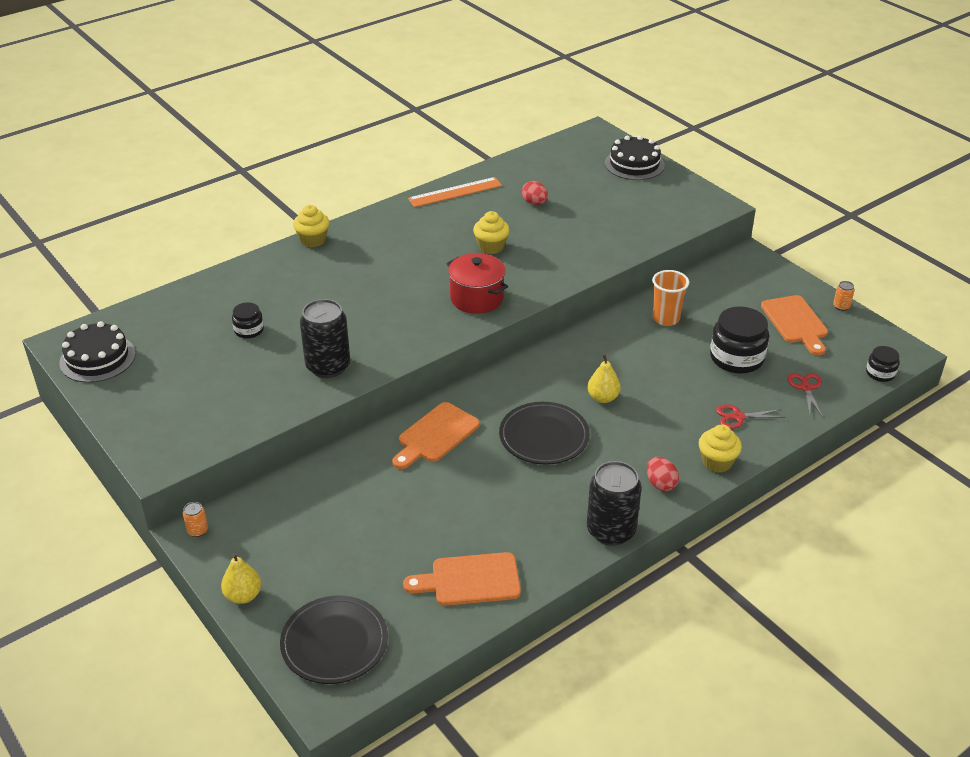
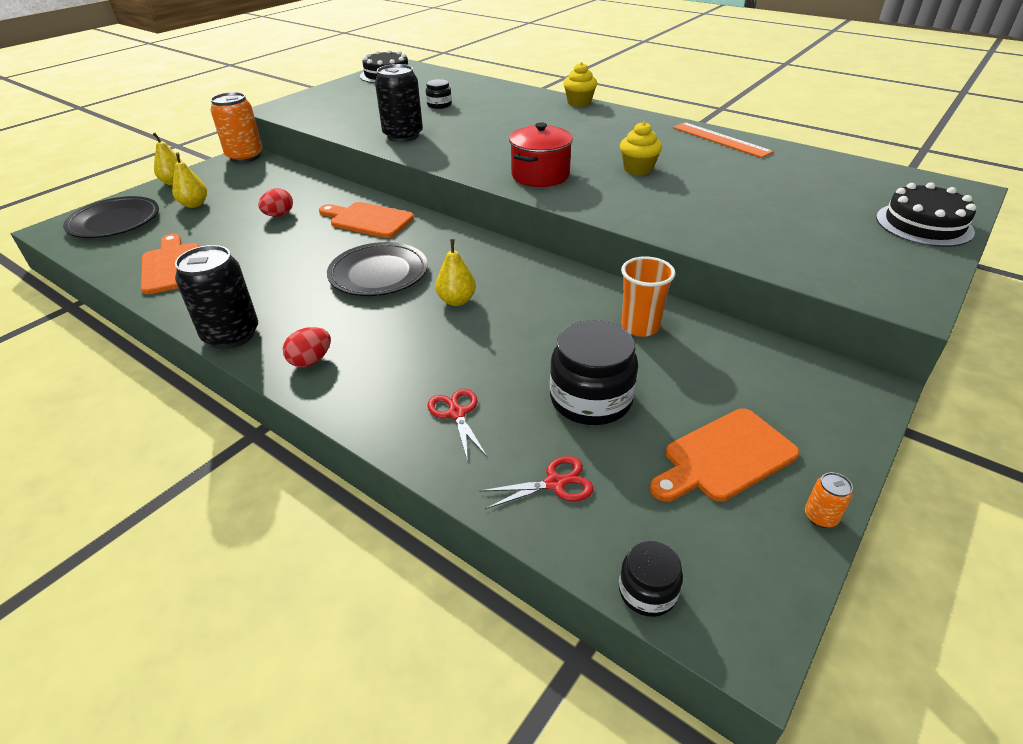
camera: 75 degrees right, 0 degrees up
(197, 530) = (245, 157): orange can -> orange can, size x2.35
(323, 572) = (194, 204): none -> yellow pear
(534, 203) = (748, 178): red egg -> red egg (279, 215)
(717, 462) = (357, 403): yellow cupcake -> none

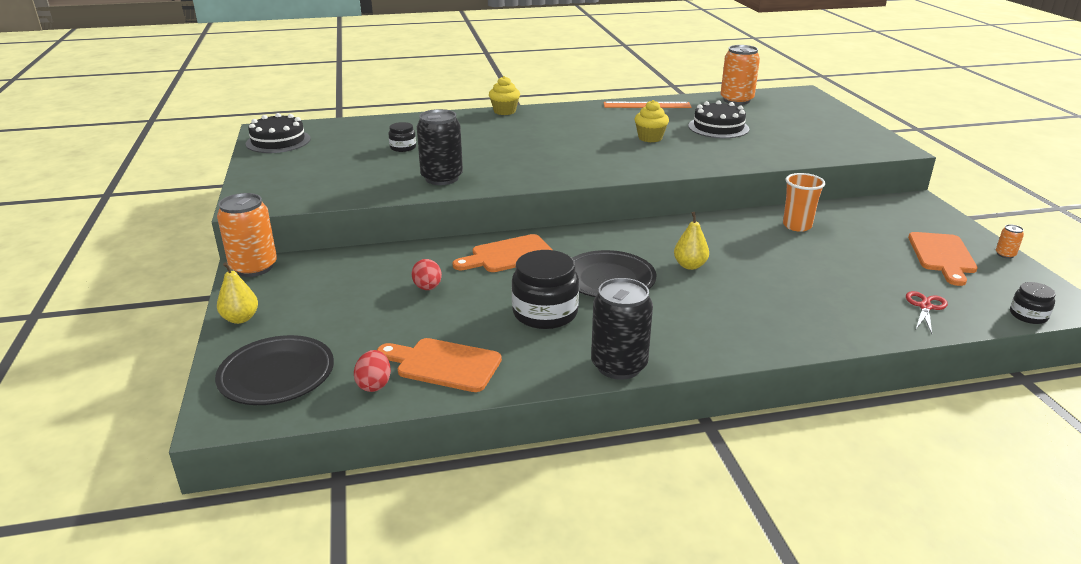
camera: 50 degrees left, 10 degrees down
(194, 204) = (321, 321): yellow pear -> none
(311, 361) = (702, 342): red egg -> red egg (374, 384)
(456, 413) = (828, 311): red scissors -> none
(540, 175) = (609, 164): red pot -> none
(591, 399) = (856, 268): black jar -> black jar (545, 313)
(839, 169) = (736, 100): none -> orange can
(924, 224) = (826, 114): black cake -> black cake (718, 127)

